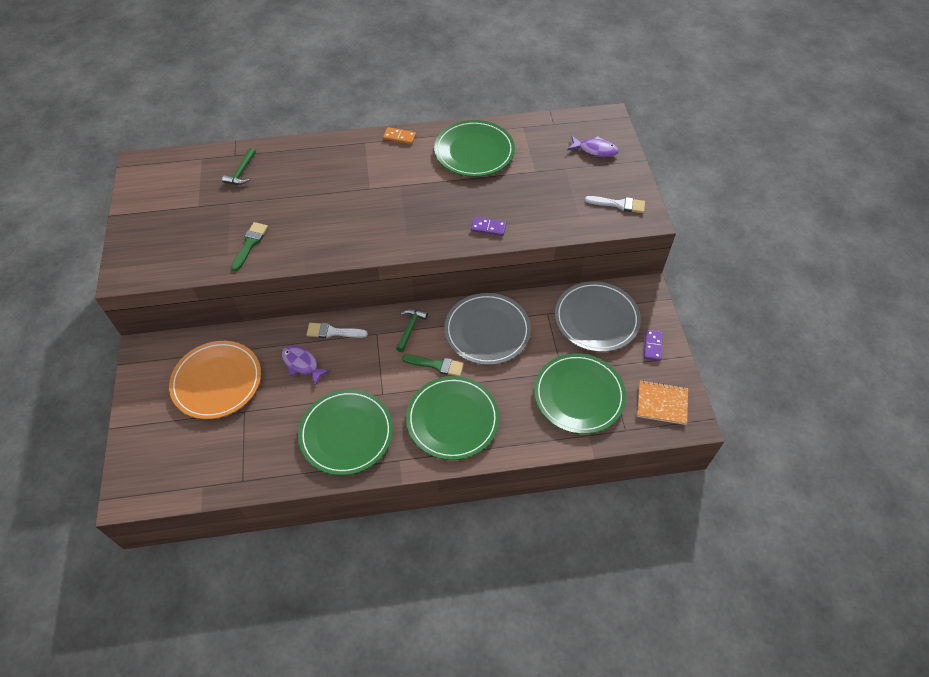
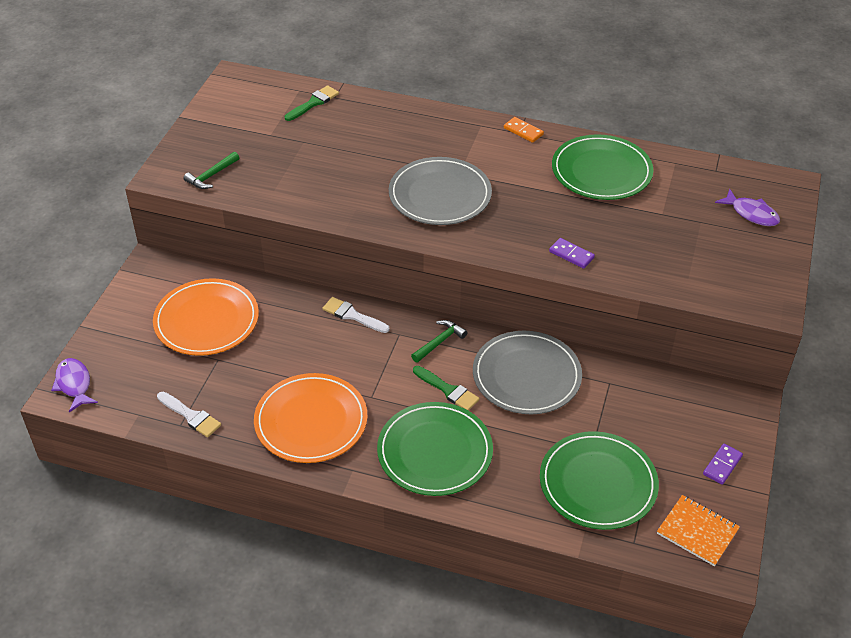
camera: 25 degrees right, 10 degrees down
(242, 172) = (332, 115): green hammer -> green hammer (211, 176)
(250, 244) = (302, 187): green brush -> green brush (313, 103)
(302, 364) = (302, 336): purple fish -> purple fish (74, 384)
(346, 433) = (311, 421): green plate -> orange plate
(596, 319) = (667, 410): grey plate -> grey plate (440, 195)
(619, 204) = (746, 281): white brush -> white brush (191, 416)

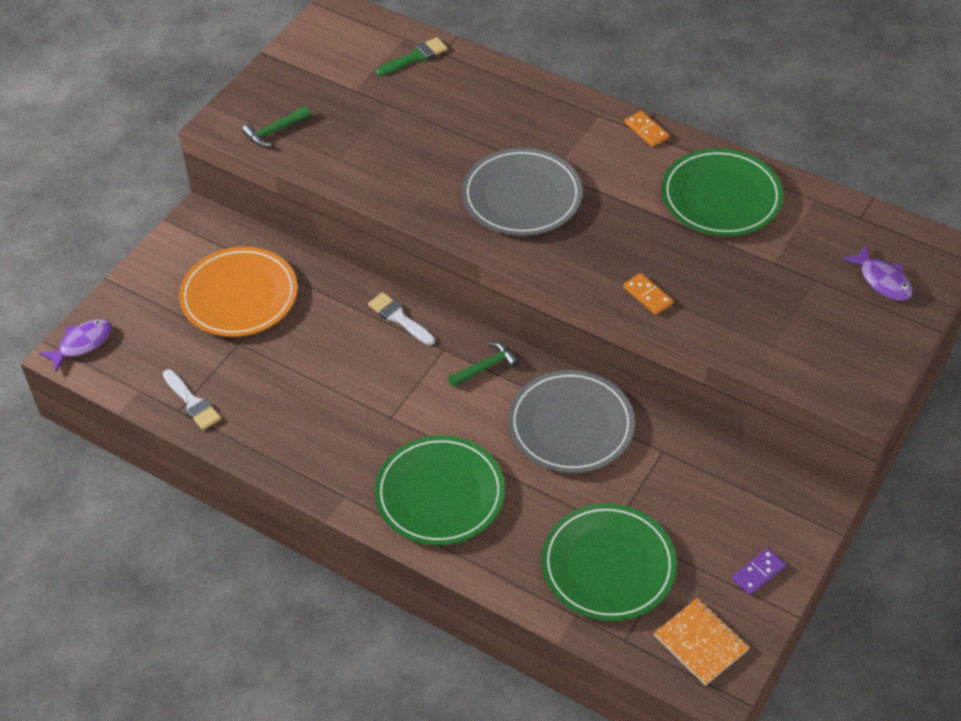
camera: 15 degrees right, 5 degrees up
(74, 384) = (82, 344): purple fish -> purple fish turned 60 degrees clockwise
(311, 421) = (317, 433): orange plate -> none
(448, 390) = (477, 425): green brush -> none
(571, 255) = (648, 295): purple domino -> orange domino

